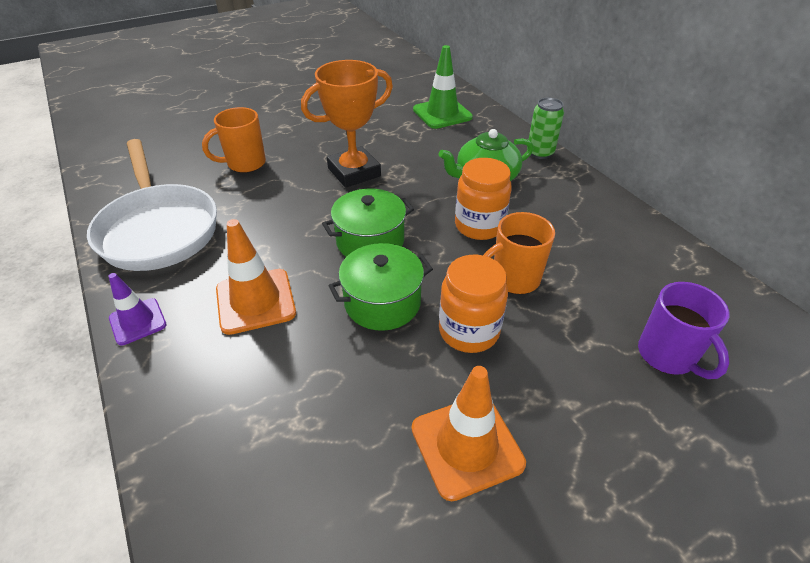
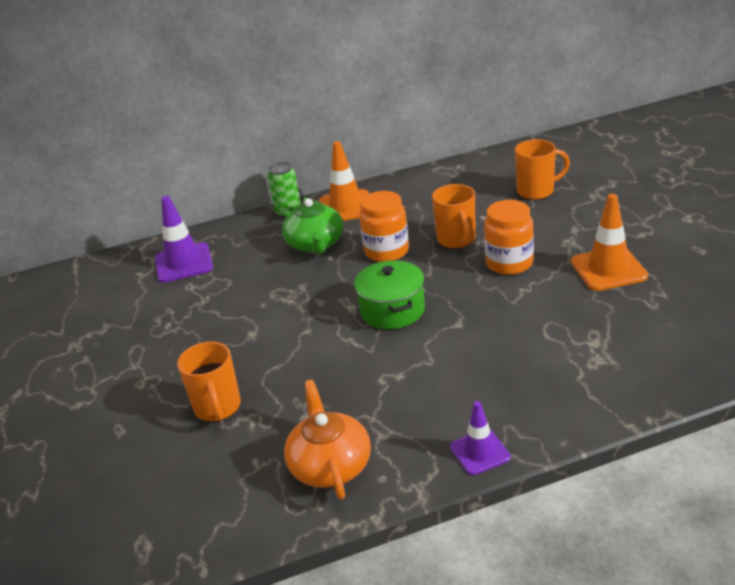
camera: 75 degrees left, 10 degrees down
(158, 229) = (330, 465): white pan -> orange teapot
(255, 301) = (462, 375): orange traffic cone -> orange traffic cone (346, 207)
(354, 172) = (273, 322): orange trophy -> none
(382, 302) = (473, 303): green pot -> none
(442, 113) = (184, 263): green traffic cone -> purple traffic cone
(667, 356) = (537, 191): purple mug -> orange mug

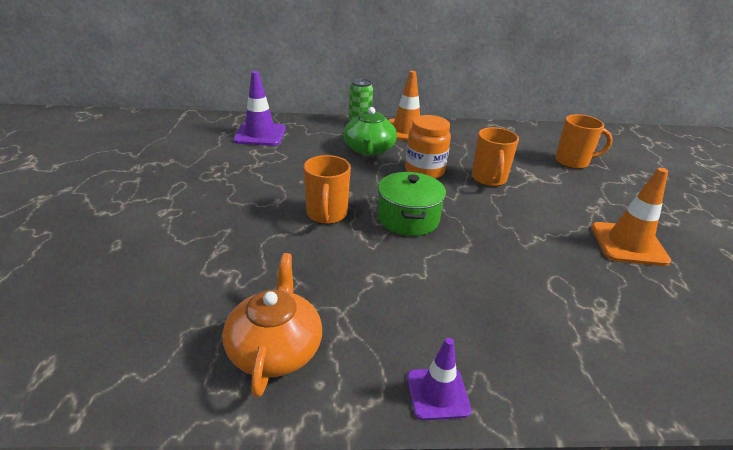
camera: 10 degrees right, 0 degrees up
(218, 408) = (209, 254): orange mug -> orange mug (326, 215)
(509, 263) = (531, 211): orange jar -> none

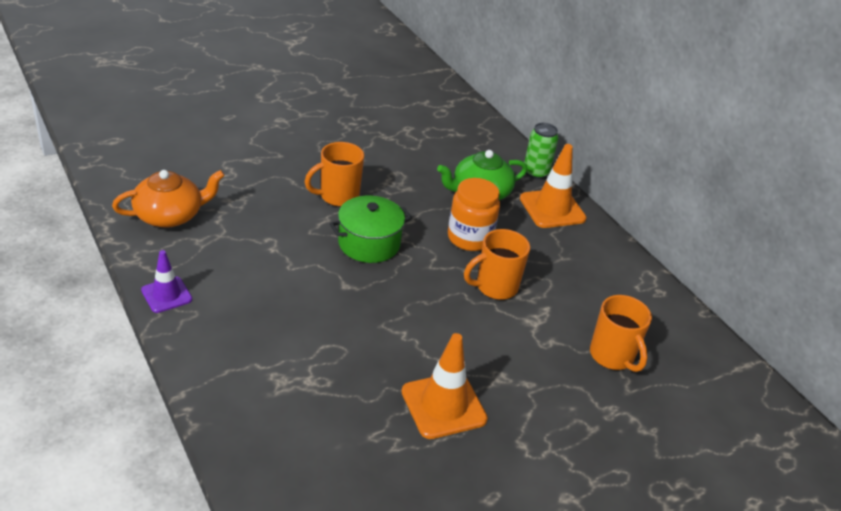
camera: 60 degrees right, 5 degrees up
(260, 134) = (443, 121): purple traffic cone -> none

